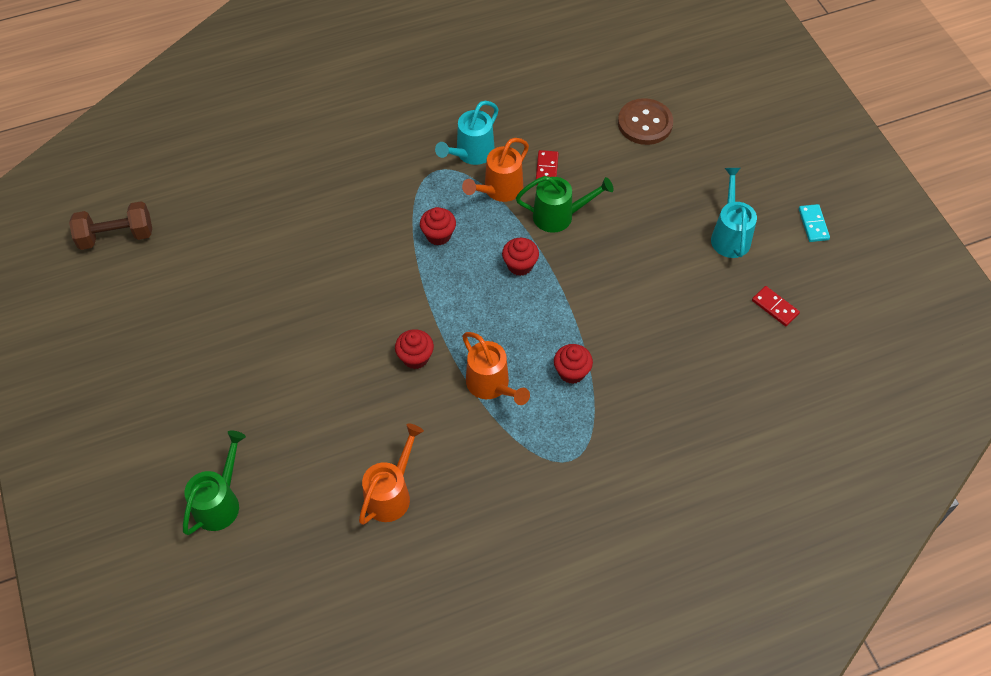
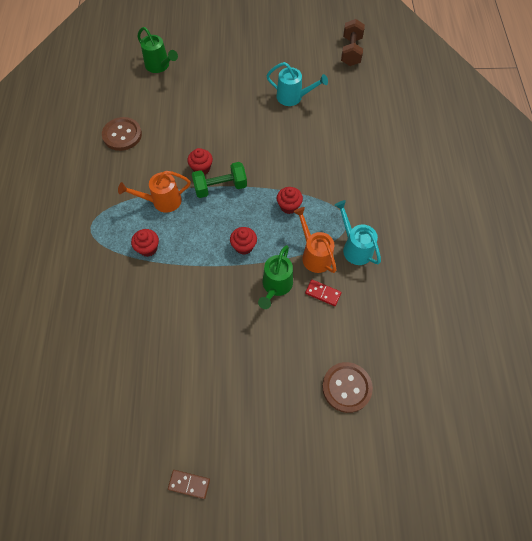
camera: 110 degrees right, 5 degrees up
(391, 493) = (122, 135): orange watering can -> brown button
(439, 322) = (220, 187): none -> green dumbbell
(730, 235) = (208, 405): turquoise watering can -> turquoise watering can (293, 97)
(775, 307) = (129, 408): red domino -> none
(813, 224) = (189, 484): turquoise domino -> brown domino

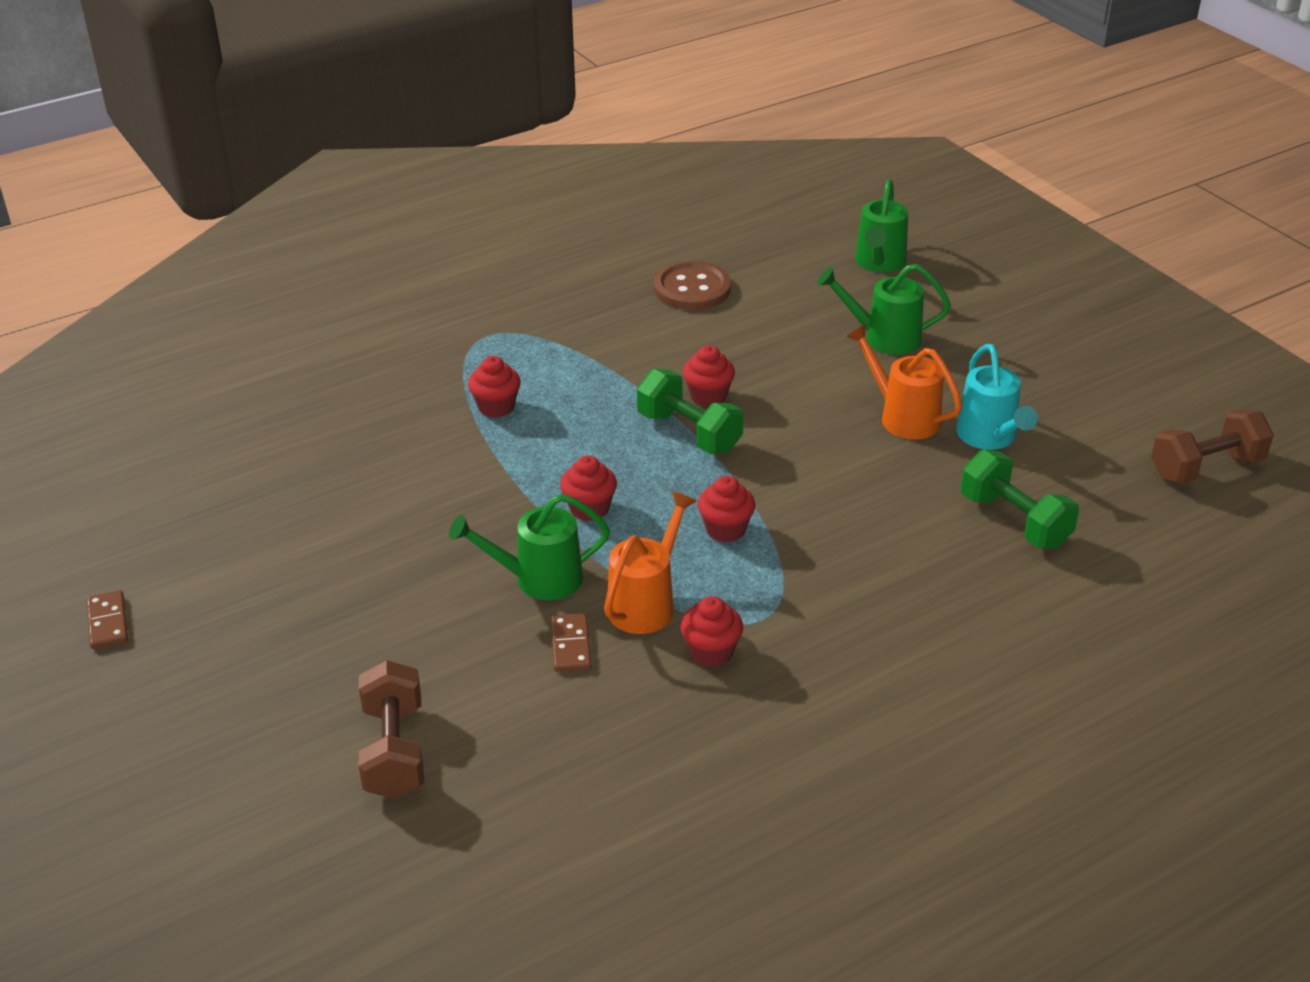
camera: 60 degrees right, 25 degrees down
(162, 201) = (599, 383): orange watering can -> orange watering can (902, 416)
(209, 93) = (883, 338): none -> green watering can
(323, 293) = (571, 645): red domino -> brown domino
(343, 118) = (1014, 521): none -> green dumbbell
(346, 387) = (394, 751): brown button -> brown dumbbell
(354, 247) = (711, 652): turquoise watering can -> red cupcake

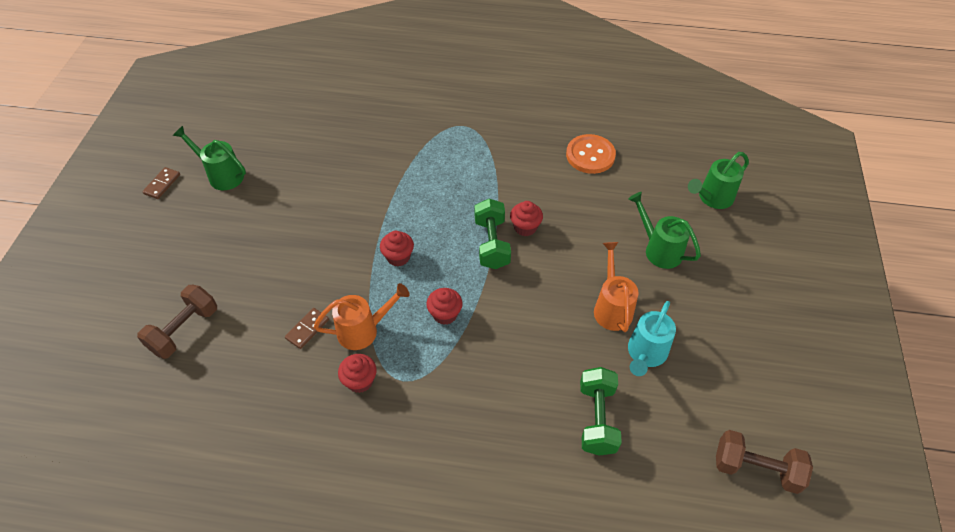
camera: 40 degrees right, 15 degrees up
(496, 407) = (422, 170): red cupcake -> none
(538, 579) = (334, 281): green watering can -> green watering can (221, 175)
(692, 289) = (590, 155): brown button -> orange button

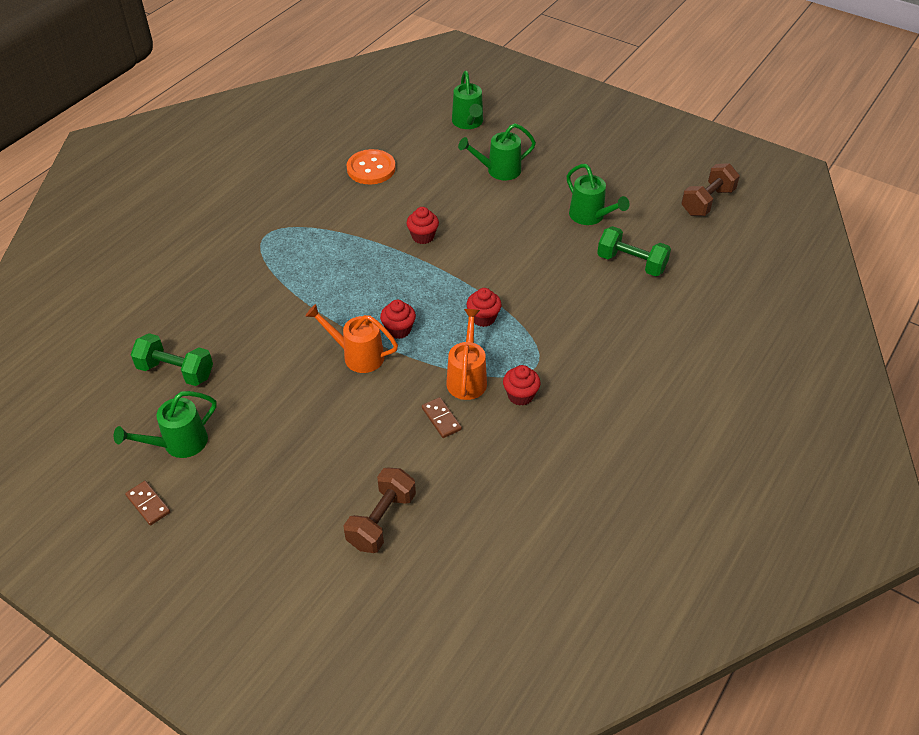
camera: 65 degrees left, 5 degrees down
(184, 330) = (381, 520): brown dumbbell -> brown dumbbell turned 60 degrees clockwise
(491, 244) = (426, 263): green dumbbell -> green dumbbell (176, 371)
(612, 307) = (537, 217): orange watering can -> orange watering can (357, 355)
(645, 354) = (590, 217): turquoise watering can -> green watering can

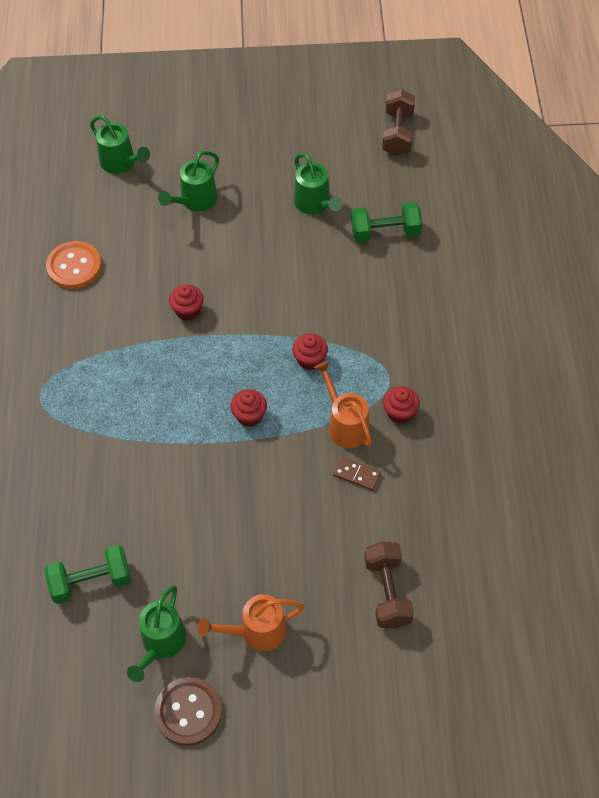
camera: 35 degrees left, 10 degrees up
(148, 504) = (188, 712): brown domino -> brown button
(357, 355) = (236, 463): orange watering can -> orange watering can (256, 632)
(590, 217) = (315, 205): green watering can -> green watering can turned 45 degrees clockwise

